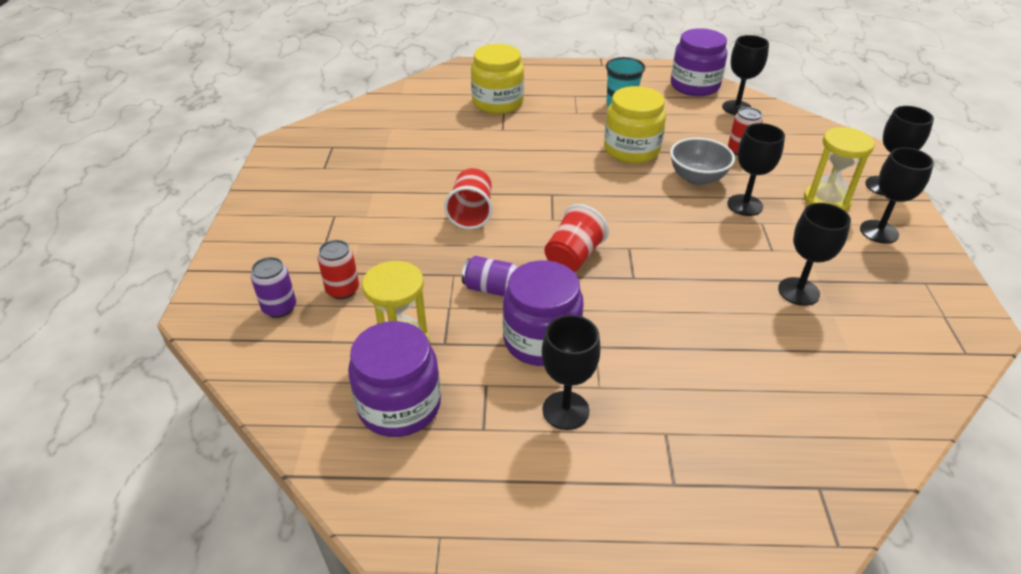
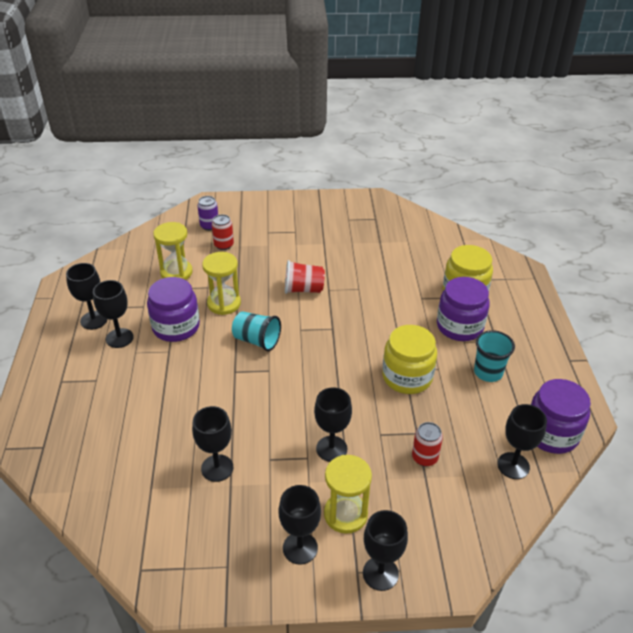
camera: 85 degrees right, 0 degrees up
(399, 405) = (133, 276): purple jar -> purple jar (459, 326)
(492, 288) = (224, 303): purple can -> yellow hourglass
(517, 453) = (94, 320): none -> black goblet
(573, 257) = (257, 340): red cup -> turquoise cup
(697, 178) = (369, 419): grey bowl -> none

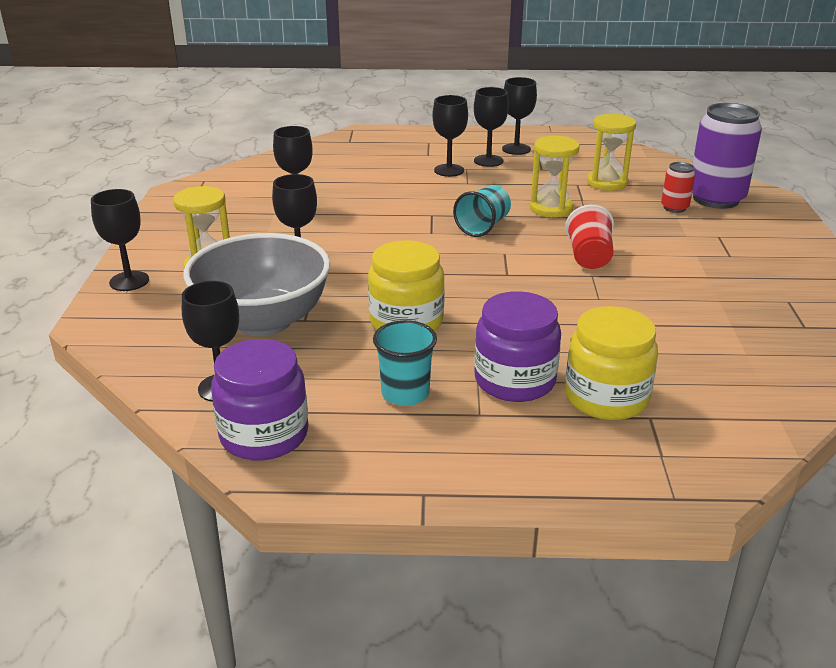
camera: 95 degrees right, 10 degrees down
(176, 327) = (507, 185): purple jar -> none
(209, 226) = (716, 199): purple can -> purple can, size x2.08
(300, 548) = (183, 243): black goblet -> black goblet (449, 170)
(424, 457) = (263, 321): red can -> grey bowl

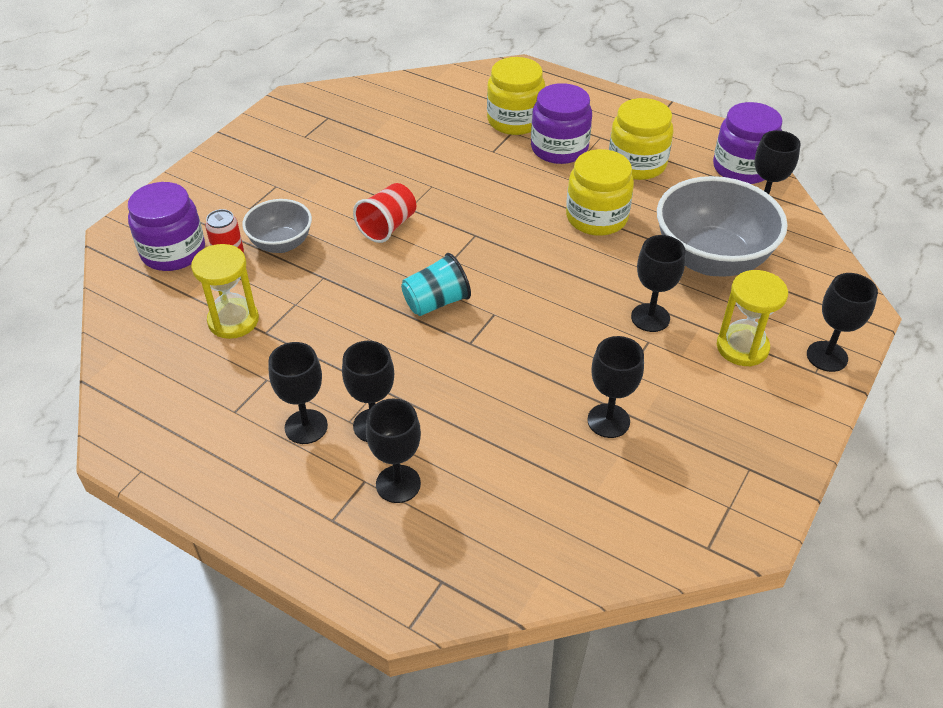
camera: 150 degrees left, 15 degrees up
(405, 393) = (637, 164): turquoise cup -> yellow jar
(516, 149) = (241, 441): black goblet -> black goblet (398, 484)
(551, 208) = (342, 302): yellow hourglass -> none
(651, 224) = (281, 244): none -> grey bowl
(716, 199) = (173, 251): purple can -> purple jar

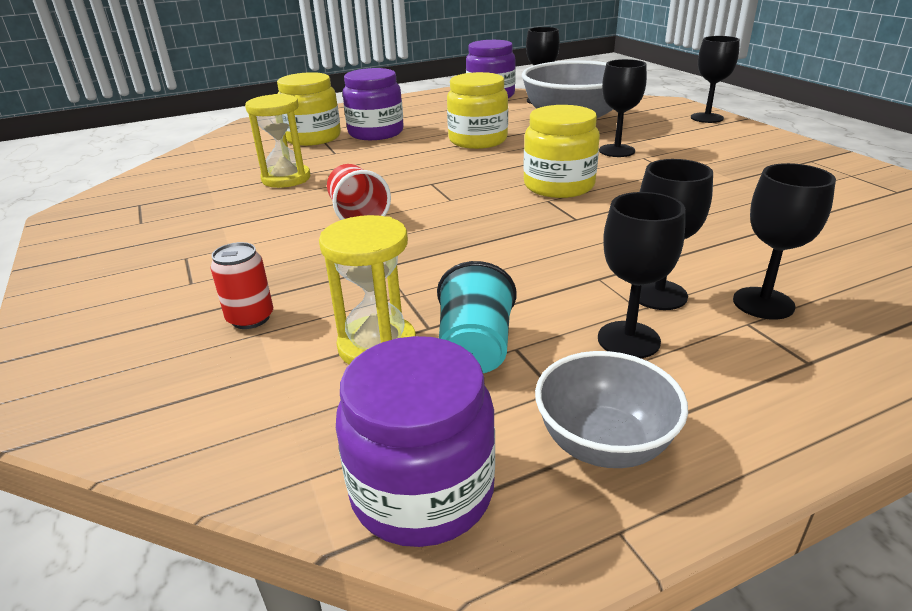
camera: 55 degrees left, 15 degrees down
(173, 251) = (169, 362): purple jar -> purple jar (422, 491)
(281, 244) = (288, 278): grey bowl -> grey bowl (603, 444)
(436, 302) = (501, 219): turquoise cup -> turquoise cup (475, 349)
(608, 421) = (728, 190): black goblet -> none
(637, 164) = (437, 117): yellow jar -> yellow jar (559, 186)
(742, 347) = (677, 134): yellow hourglass -> yellow hourglass (286, 179)

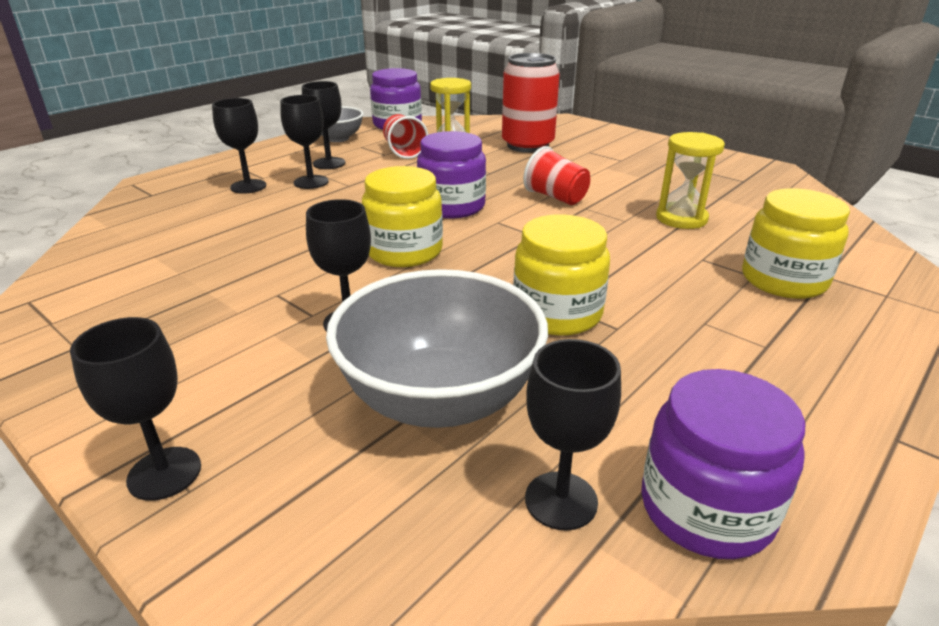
camera: 155 degrees right, 0 degrees up
(250, 318) = (527, 145): red can -> red can, size x2.08
(376, 133) = (722, 306): purple jar -> purple jar (452, 206)
(475, 349) = (404, 151): turquoise cup -> red cup

